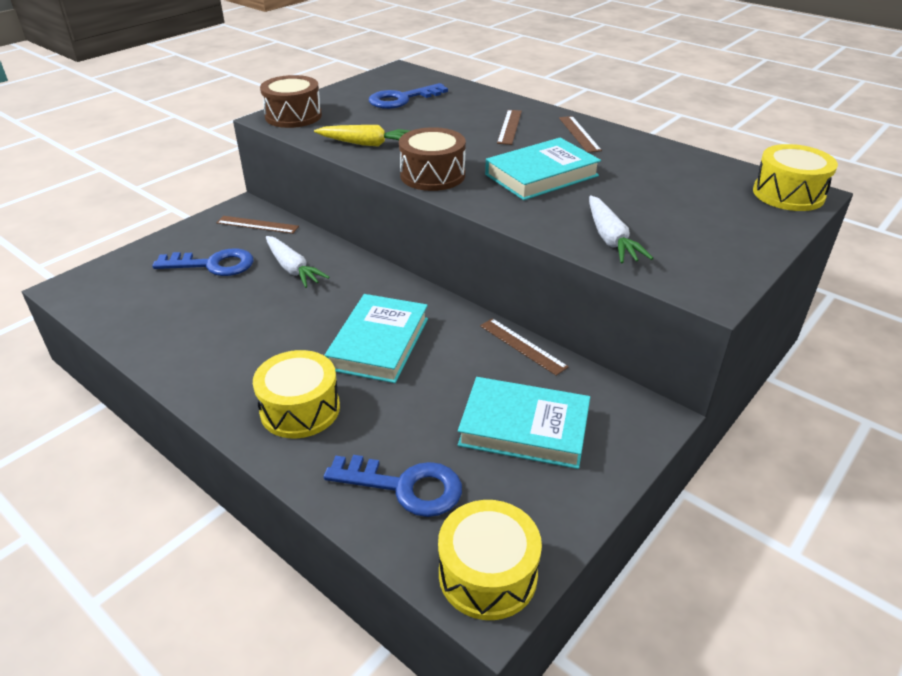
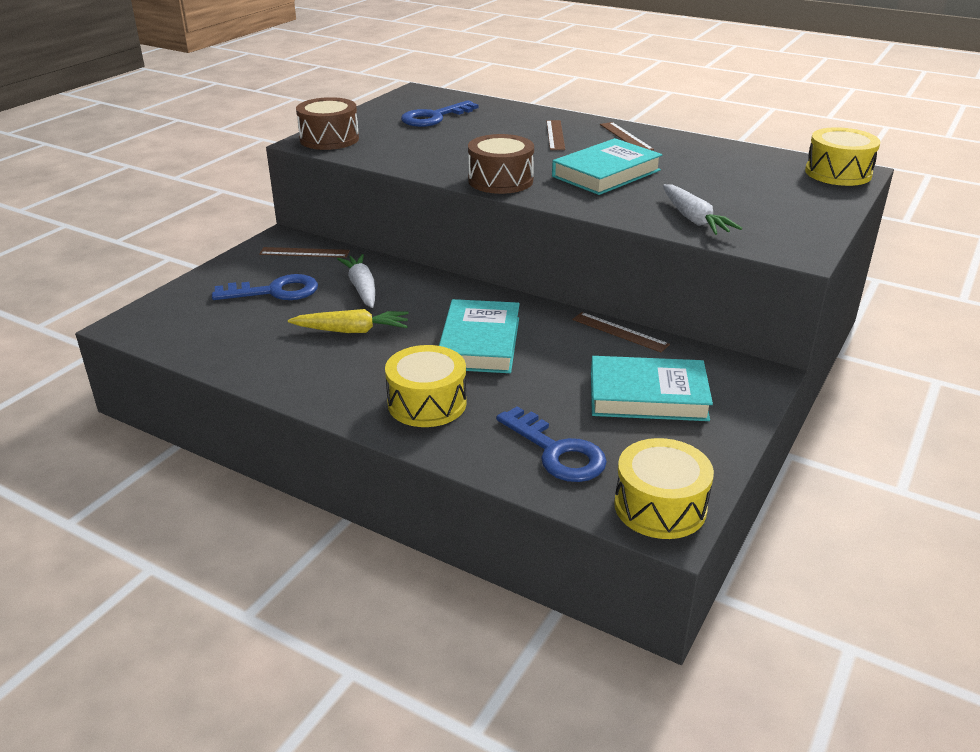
camera: 10 degrees left, 5 degrees down
(293, 269) = (361, 288): white carrot -> white carrot turned 150 degrees counterclockwise
(367, 144) = (420, 158): yellow carrot -> yellow carrot (352, 330)
(405, 487) = (557, 452): blue key -> blue key turned 45 degrees clockwise

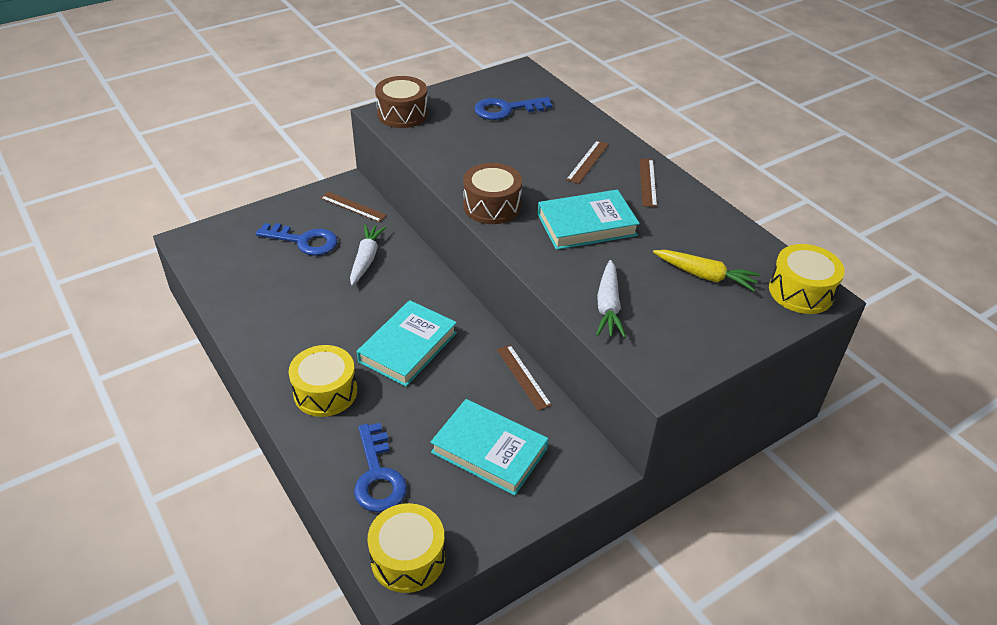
camera: 25 degrees right, 10 degrees up
(352, 330) = (328, 300): yellow carrot -> yellow carrot (705, 276)

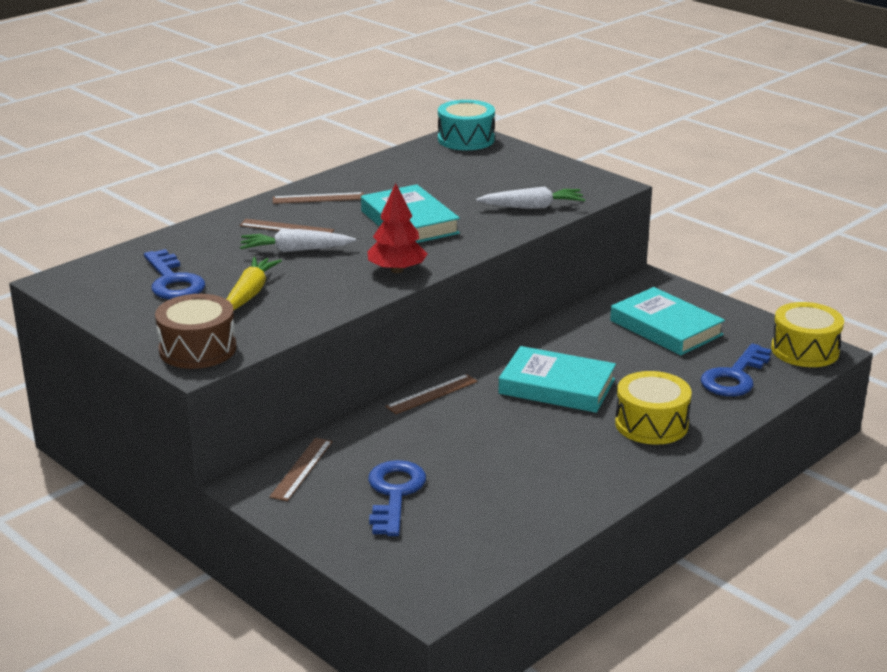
camera: 100 degrees left, 15 degrees down
(366, 259) = (414, 438): white carrot -> white carrot (295, 250)
(378, 476) = (734, 377): blue key -> blue key turned 150 degrees clockwise
(489, 451) = (666, 328): turquoise book -> turquoise book turned 60 degrees counterclockwise
(492, 206) = (397, 270): brown drum -> red tree
(523, 377) = (563, 320): brown ruler -> brown ruler (432, 394)
(705, 276) = (464, 172): yellow carrot -> yellow carrot (250, 293)
(801, 291) = (466, 139): yellow drum -> turquoise drum

